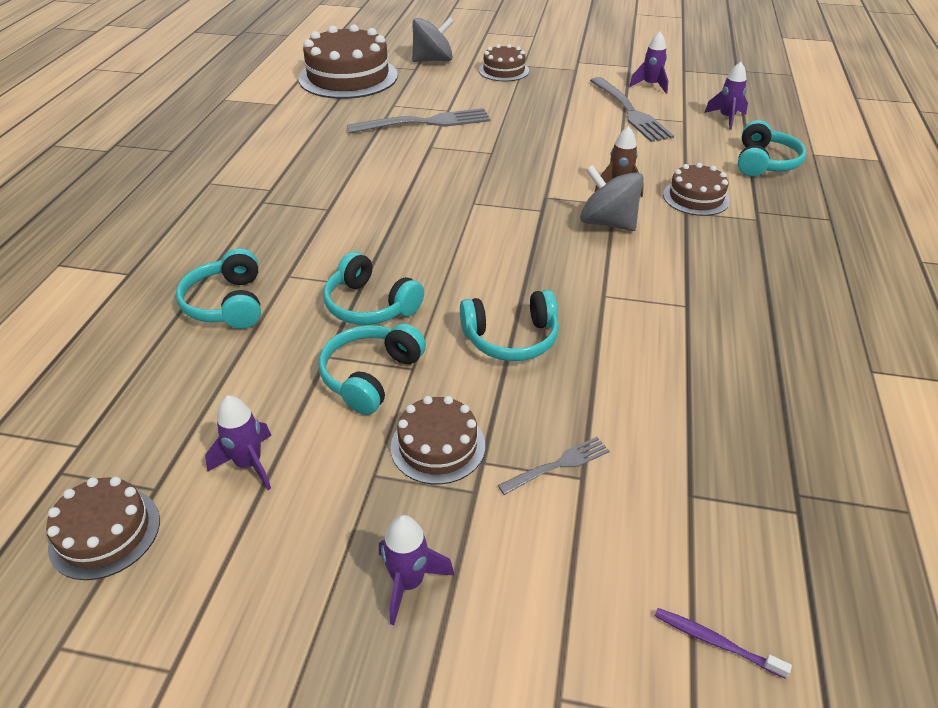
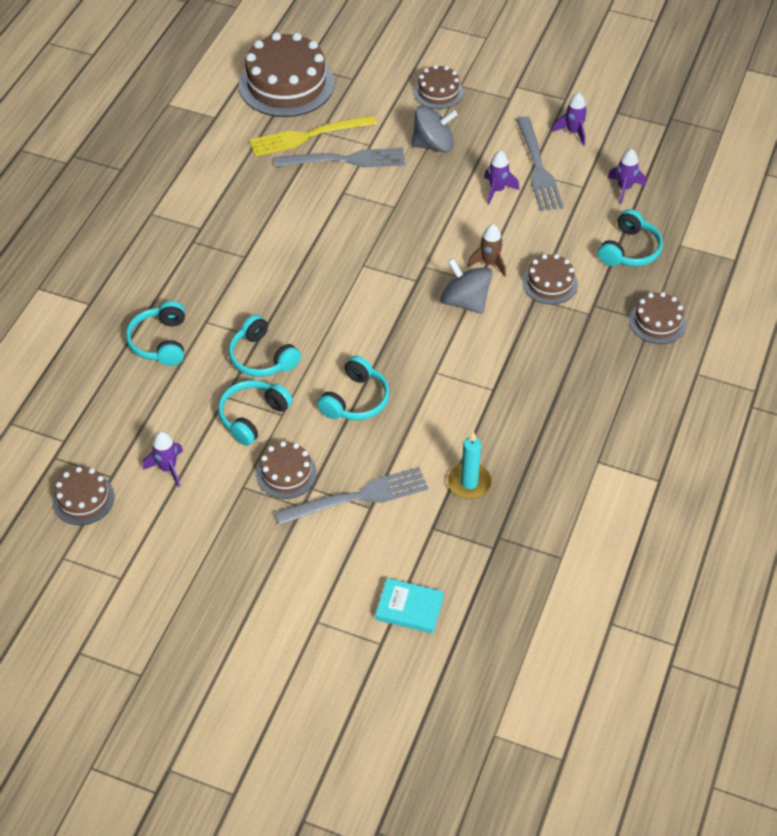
camera: 10 degrees right, 10 degrees up
(380, 109) = (308, 136): none -> yellow fork
(408, 582) = (251, 553): purple rocket -> purple rocket (497, 190)
(433, 60) = (373, 67): grey spinning top -> grey spinning top (433, 145)
(511, 338) = (356, 400): turquoise headphones -> turquoise headphones turned 60 degrees counterclockwise
(558, 465) = (358, 497): grey fork -> grey fork, size x2.00
(713, 422) = (469, 483): none -> turquoise candle
(715, 642) = (409, 608): purple toothbrush -> turquoise book
(838, 218) = (657, 322): none -> brown cake

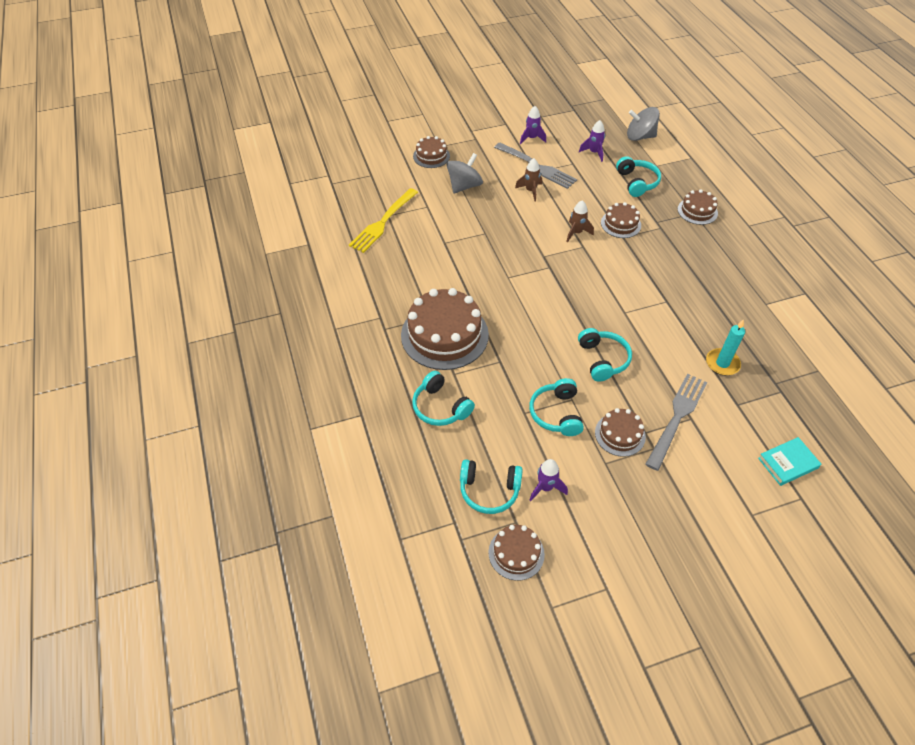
camera: 40 degrees left, 0 degrees up
(262, 357) = (517, 372): turquoise headphones -> turquoise headphones (489, 490)
(286, 84) = (332, 200): brown cake -> brown cake (444, 335)
(345, 160) = (423, 223): grey fork -> none
(465, 301) = (590, 262): grey spinning top -> grey spinning top (640, 137)
(497, 190) = (530, 191): purple rocket -> brown rocket

